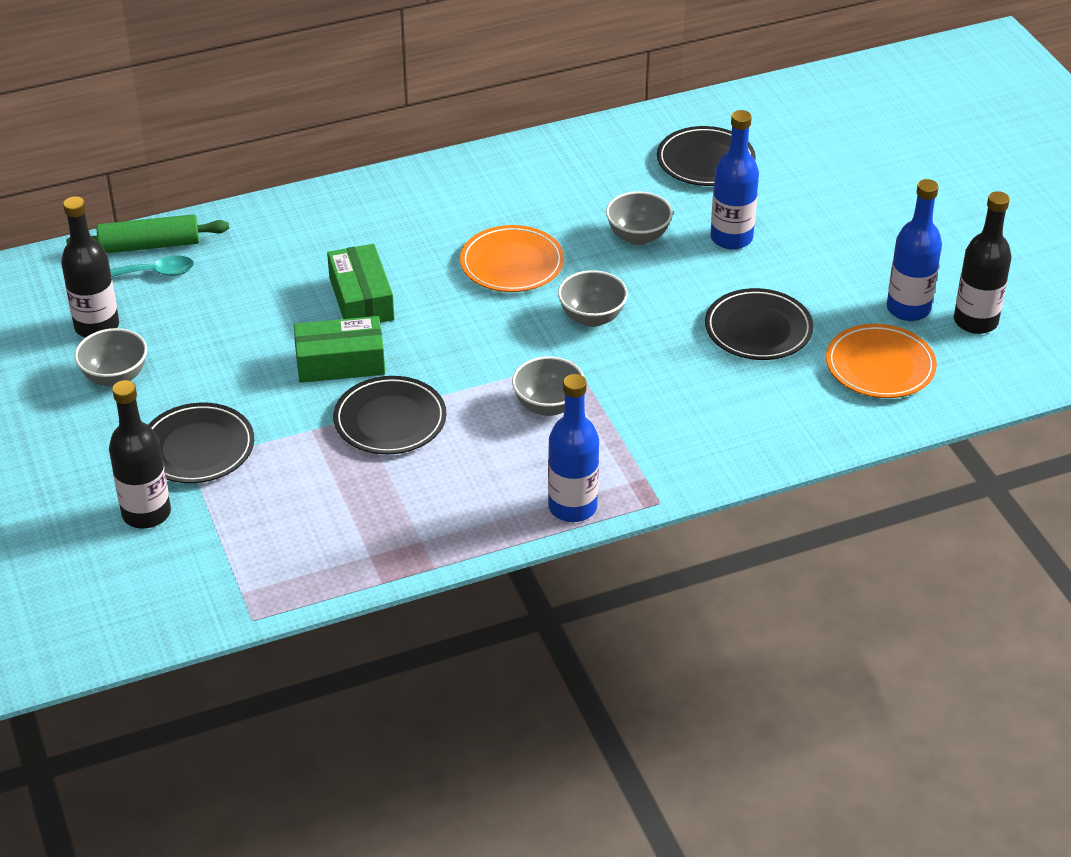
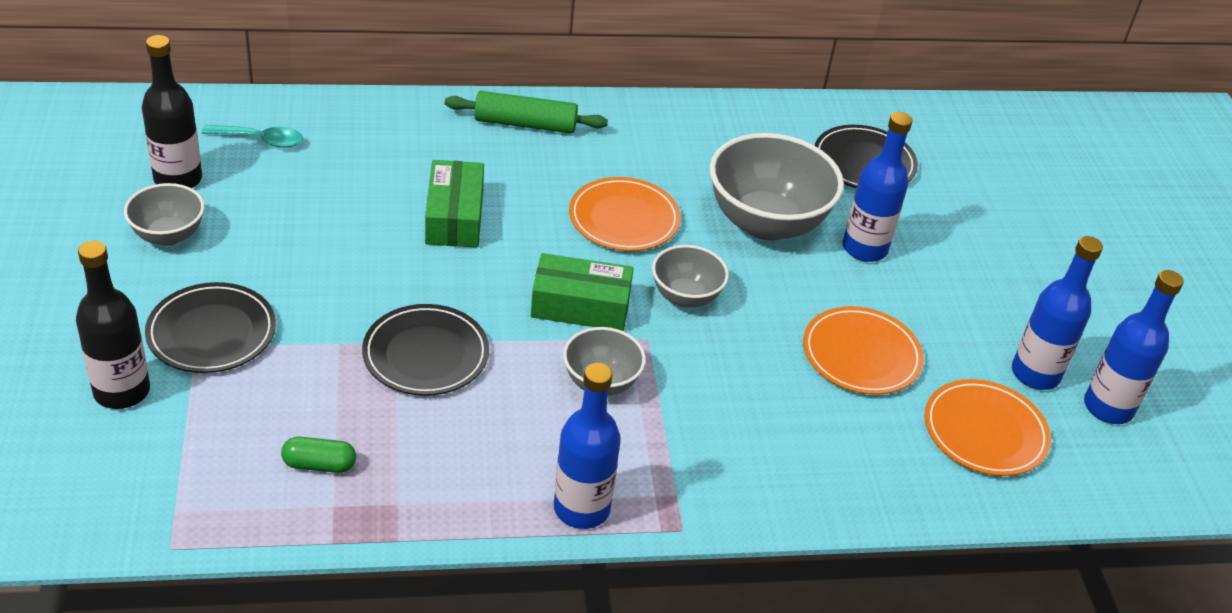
camera: 10 degrees right, 0 degrees up
(149, 245) = (271, 112): green rolling pin -> green rolling pin (525, 124)
(340, 362) = (402, 278): green box -> green box (580, 305)
(342, 528) = (319, 465): none -> green capsule
(638, 236) = (766, 223): grey bowl -> grey bowl, size x1.84
(758, 329) = (861, 355): black plate -> orange plate
(975, 321) = (1108, 407): black bottle -> blue bottle

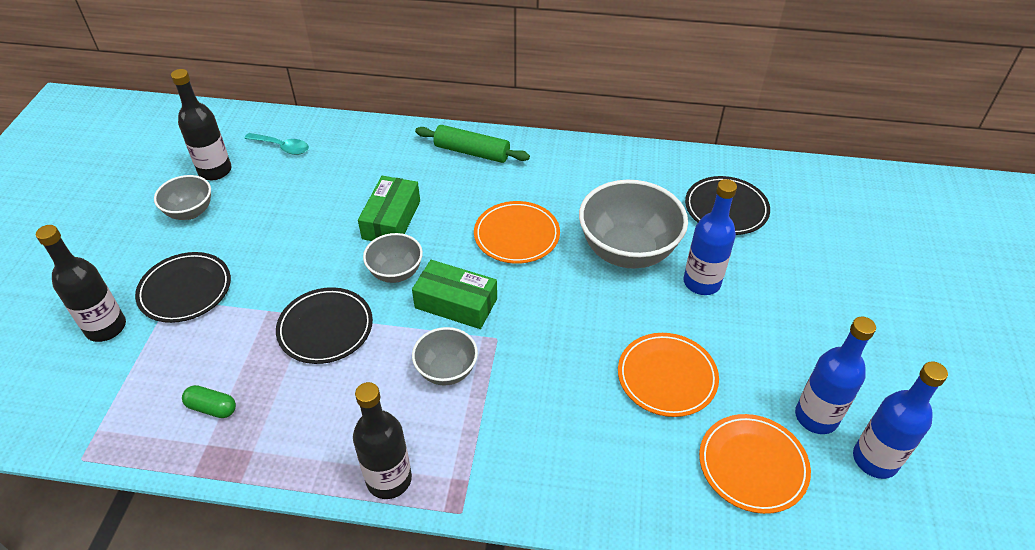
camera: 20 degrees right, 5 degrees up
(581, 509) = (389, 479): blue bottle -> black bottle
(685, 297) = (540, 306): grey bowl -> grey bowl (396, 272)

